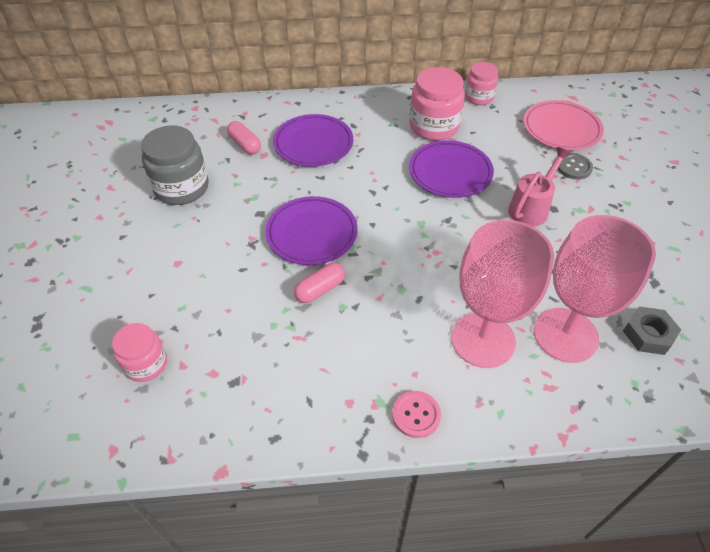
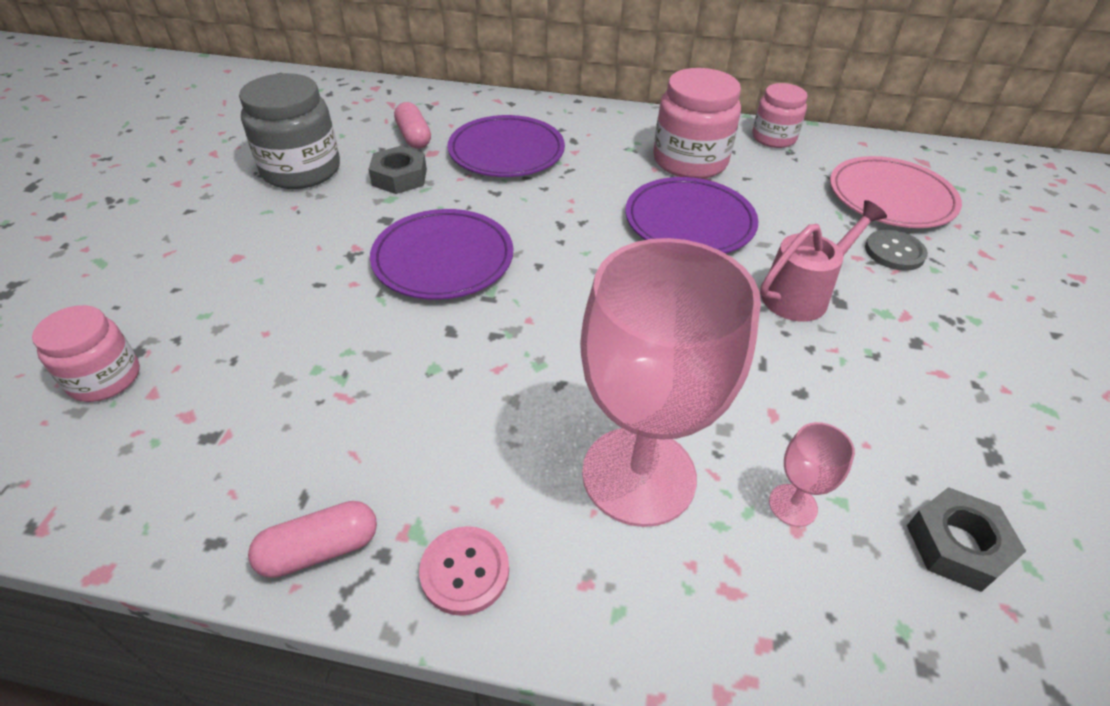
camera: 15 degrees right, 5 degrees down
(252, 179) = (399, 177): none -> grey nut
(320, 289) = (413, 336): pink capsule -> pink capsule (320, 550)
(565, 335) = (793, 505): pink goblet -> pink goblet, size x0.40

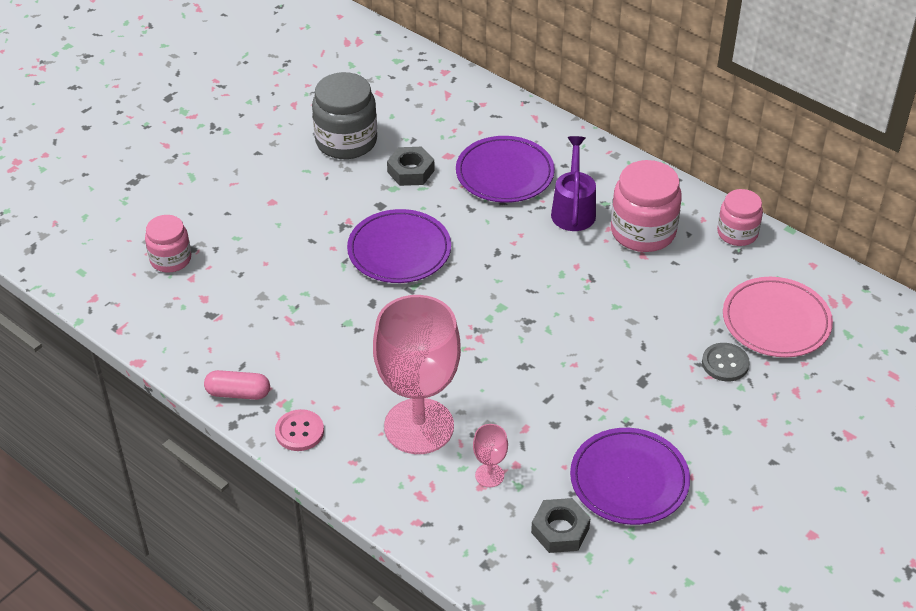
camera: 30 degrees right, 0 degrees up
(414, 137) = (444, 135): pink capsule -> none
(605, 163) = (573, 210): none -> purple watering can
(689, 221) = (593, 283): purple plate -> purple plate (629, 480)
(801, 294) = (620, 366): pink watering can -> none

